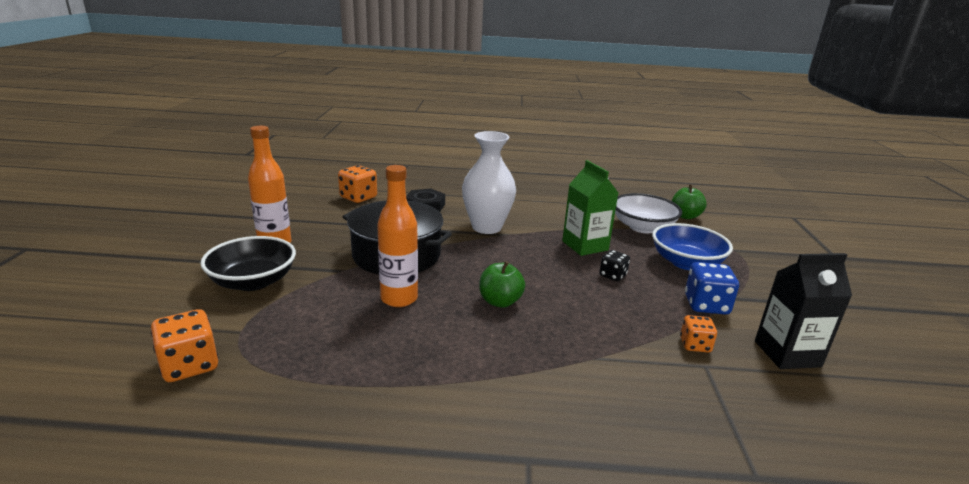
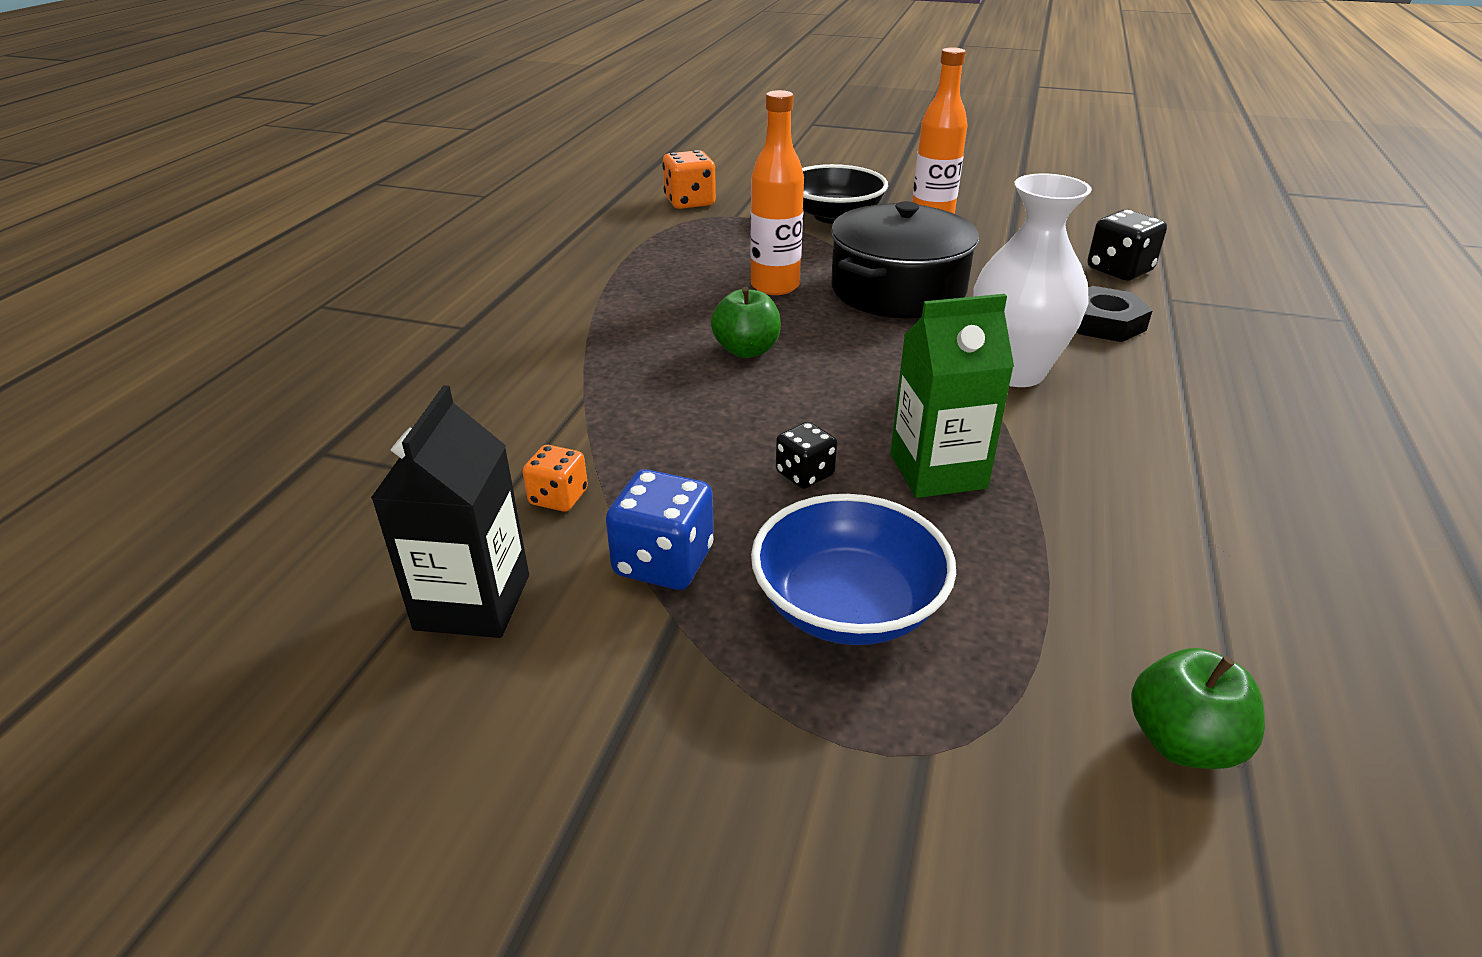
camera: 105 degrees right, 10 degrees up
(358, 197) = (1119, 270): orange dice -> black dice
(642, 227) = (1060, 599): white bowl -> none

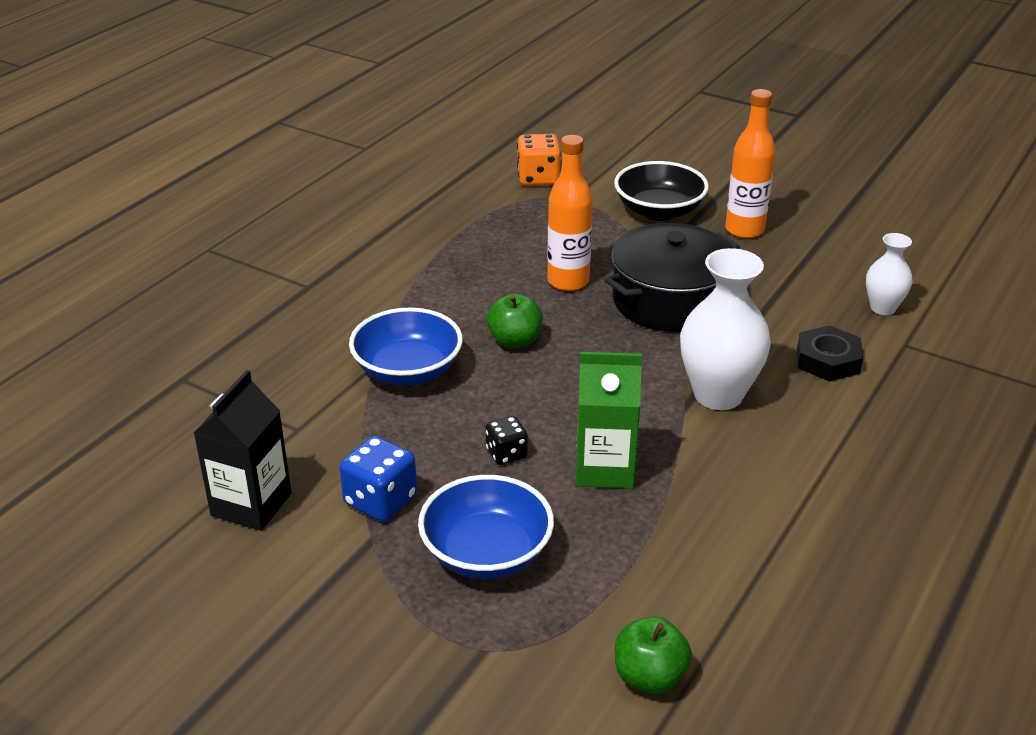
camera: 15 degrees right, 0 degrees up
(558, 497) = (329, 441): orange dice -> none
(629, 399) = (408, 370): none -> blue bowl
(1119, 270) = (883, 308): black dice -> white vase

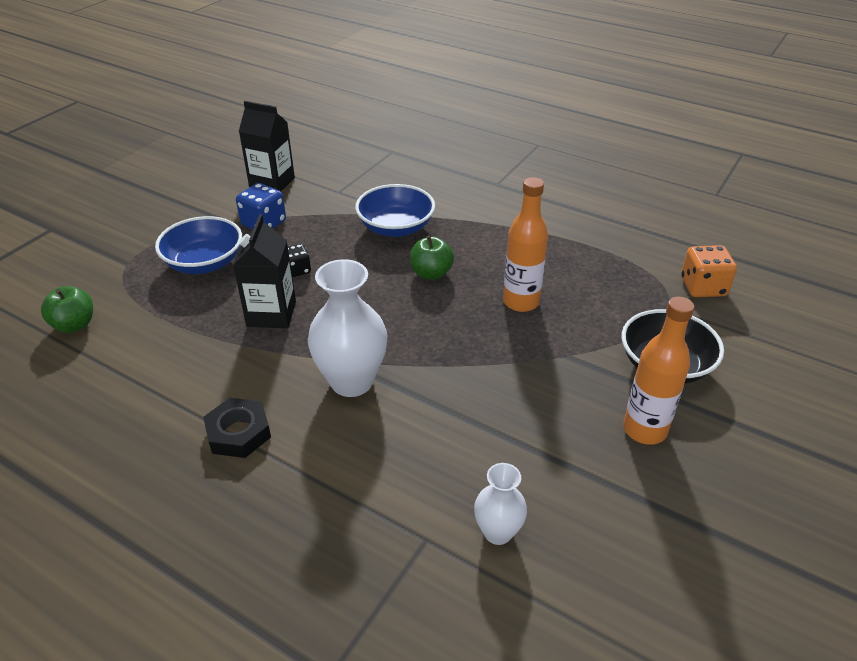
camera: 90 degrees right, 5 degrees up
(604, 468) = (271, 314): green carton -> black carton
(670, 300) = (496, 362): black pot -> none
(828, 360) = (399, 466): black nut -> black nut (238, 433)

